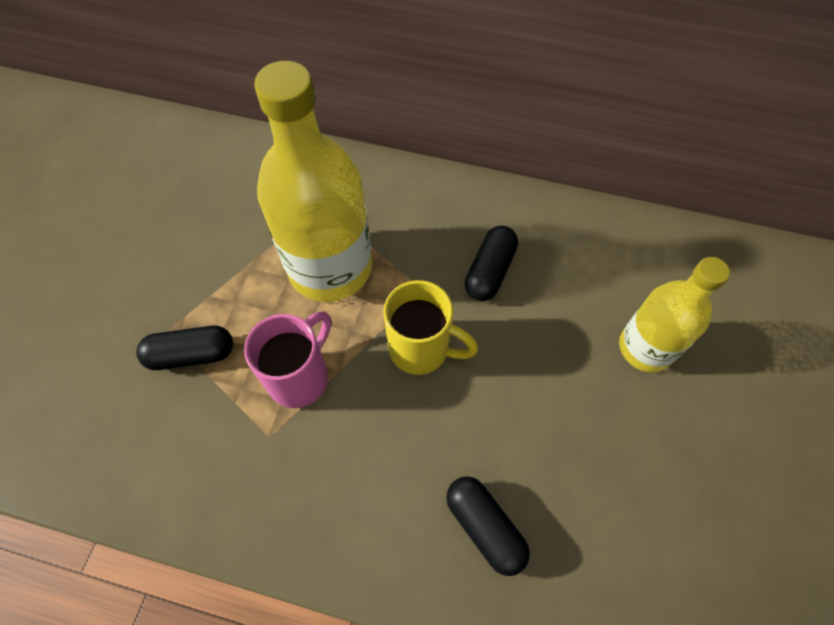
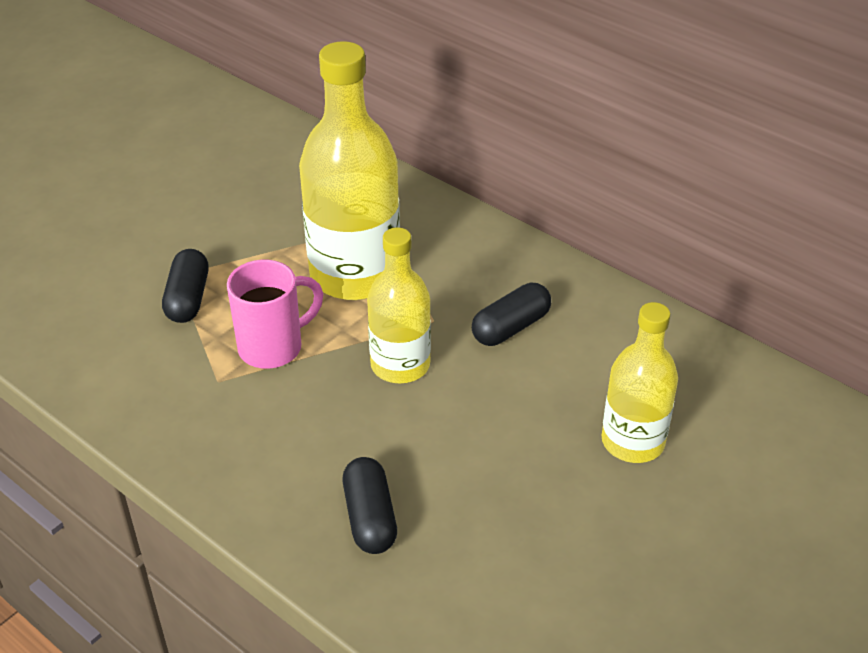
camera: 25 degrees right, 20 degrees down
(191, 354) = (188, 299): black capsule -> black capsule turned 75 degrees clockwise
(421, 349) = (400, 365): yellow mug -> yellow bottle

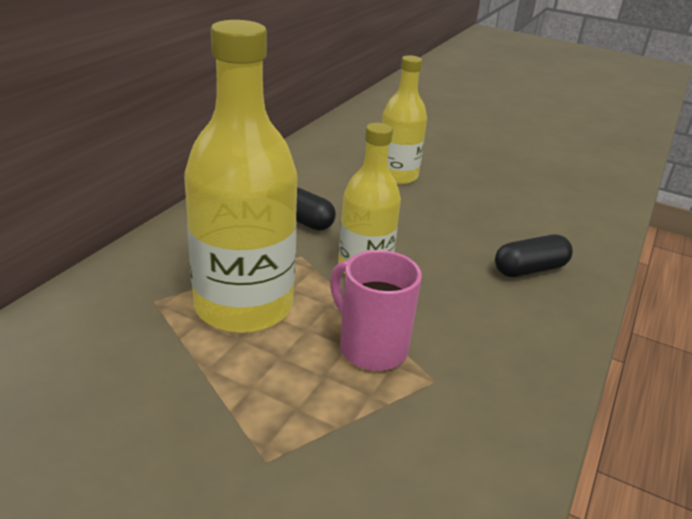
camera: 105 degrees left, 10 degrees down
(188, 299) = (311, 436): black capsule -> none

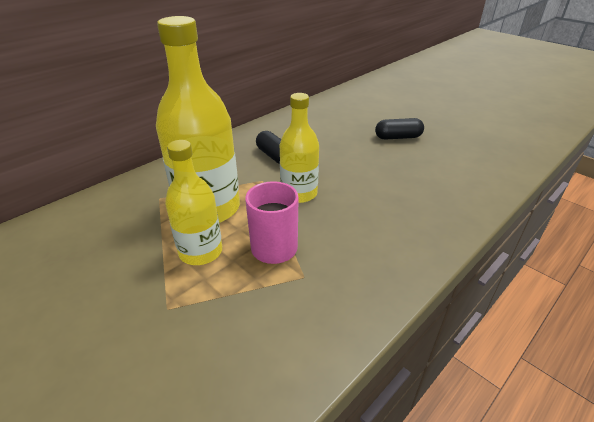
camera: 20 degrees right, 5 degrees up
(397, 176) = (357, 133): yellow bottle -> yellow bottle (200, 252)
(530, 269) = (419, 208): black capsule -> black capsule (398, 137)

